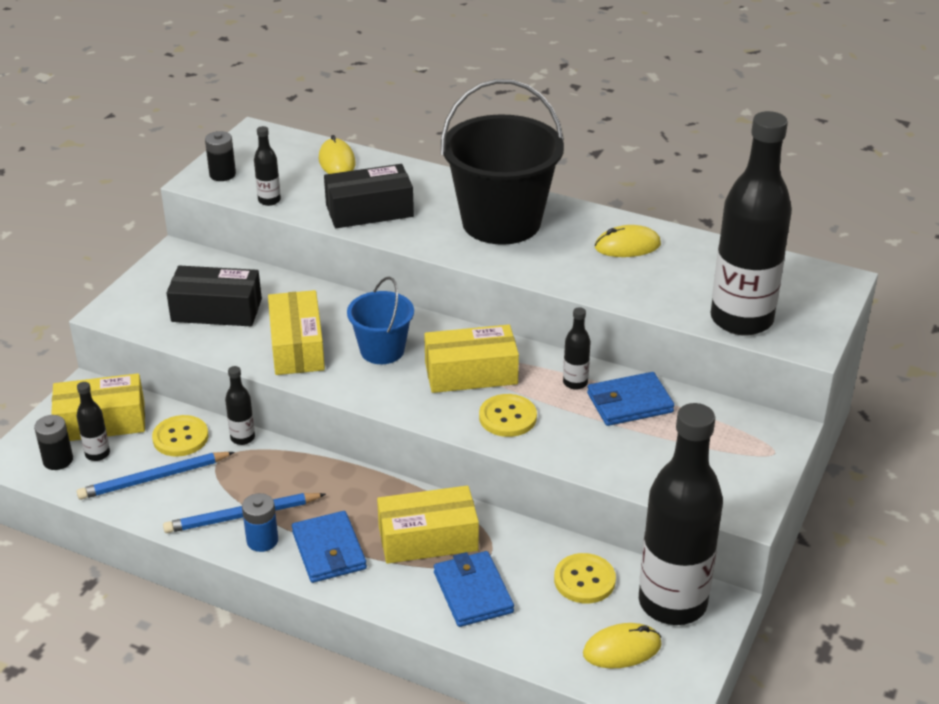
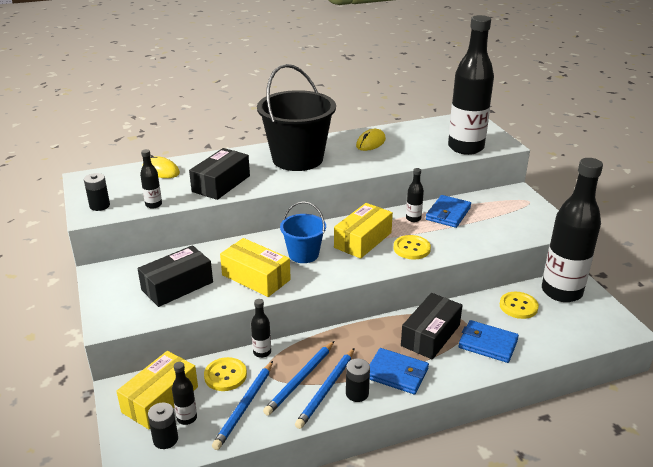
camera: 45 degrees left, 5 degrees down
(235, 489) = (300, 379): none -> blue pencil
(262, 540) = (357, 393): blue battery -> black battery
(428, 538) = (430, 335): yellow box -> black box
(622, 649) = (577, 323): yellow mouse -> none

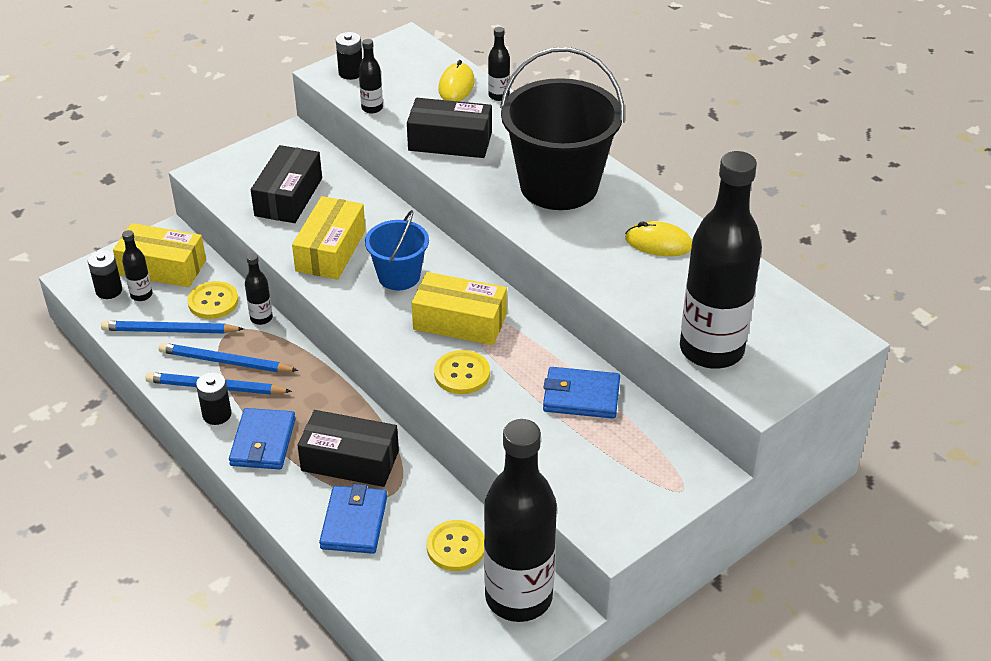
camera: 70 degrees right, 10 degrees up
(177, 286) = (288, 197): black box -> black box turned 75 degrees clockwise
(413, 218) = (545, 361): black bottle -> black bottle (499, 96)

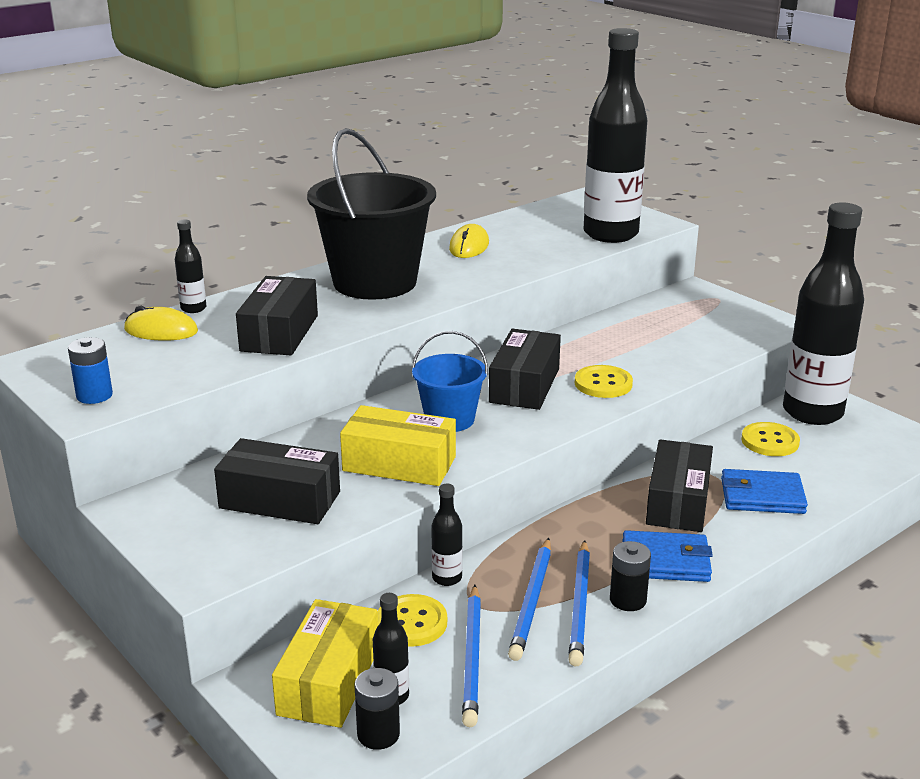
camera: 90 degrees left, 15 degrees down
(351, 73) = (94, 395): black battery -> blue battery
(372, 108) = (189, 379): black bottle -> none
(460, 322) = (524, 385): yellow box -> black box
(581, 396) = (621, 331): blue wallet -> none

